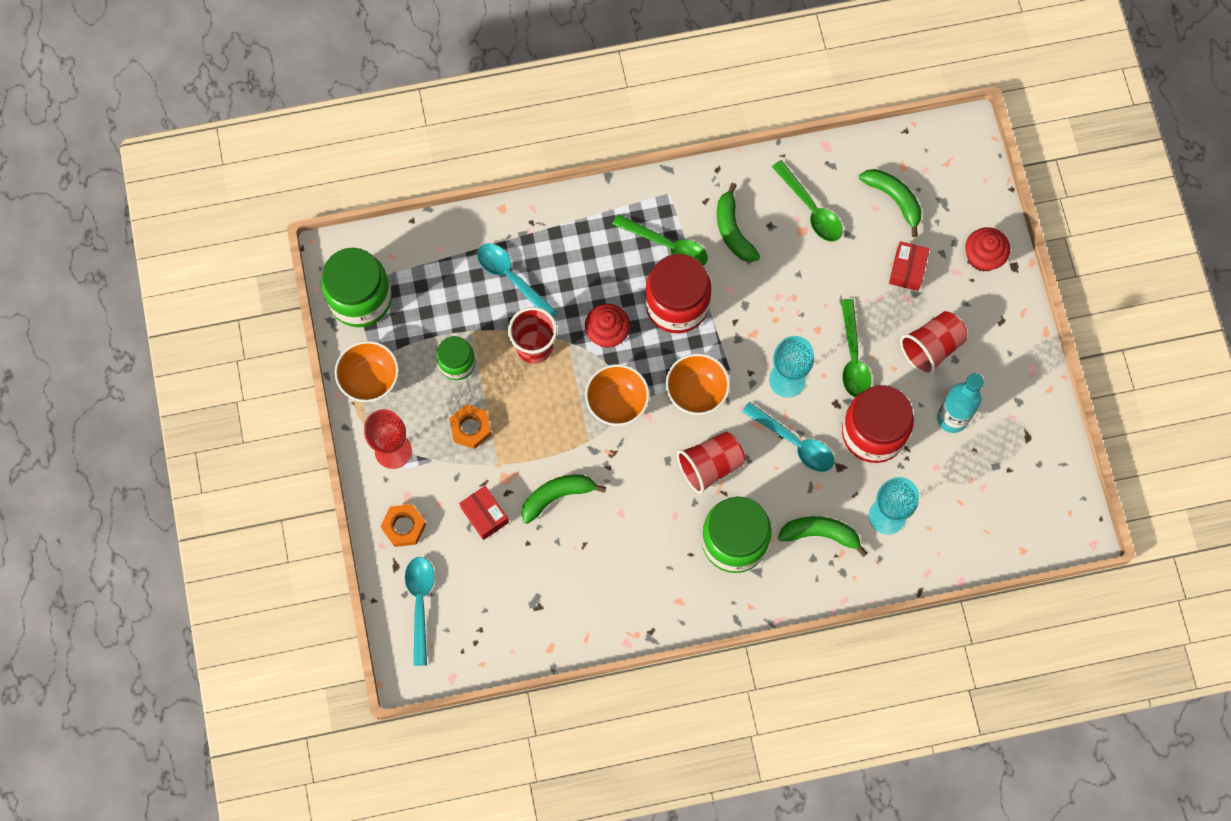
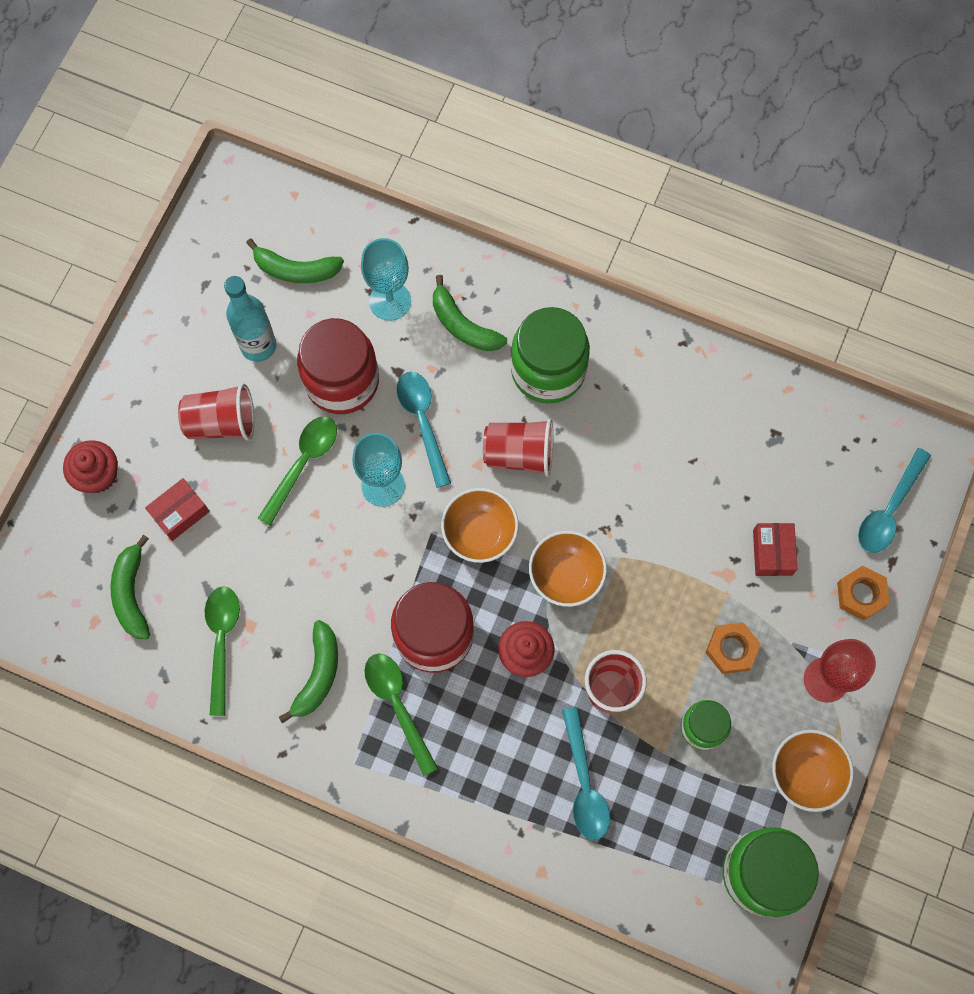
camera: 145 degrees left, 0 degrees up
(557, 496) = (688, 524): green banana -> green banana (295, 270)

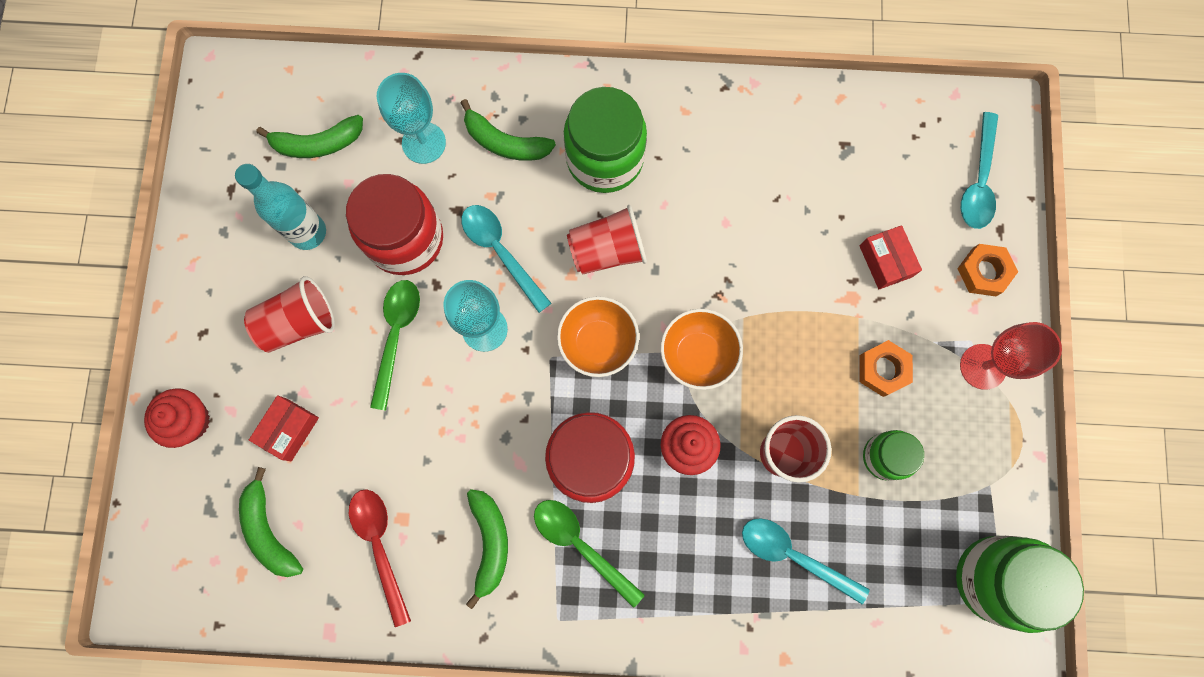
camera: 20 degrees left, 5 degrees up
(222, 641) = (380, 545): green spoon -> red spoon
(584, 784) = (793, 555): turquoise spoon -> turquoise spoon turned 150 degrees clockwise
(805, 773) = (998, 465): orange bowl -> none

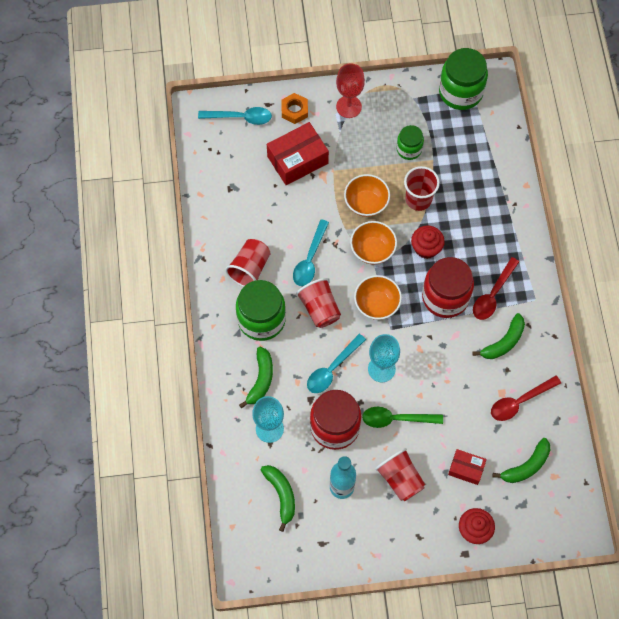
camera: 100 degrees left, 10 degrees down
(490, 543) = (503, 342): green banana -> green banana turned 150 degrees clockwise
(580, 544) = (492, 295): green spoon -> red spoon
(695, 154) = (250, 269): none -> red cup
(787, 361) = (366, 203): none -> orange bowl
(793, 555) = (472, 187): turquoise spoon -> turquoise spoon (309, 259)
(883, 370) = (361, 155): orange nut -> none
(885, 261) = (297, 160): red box -> red box, size x1.75

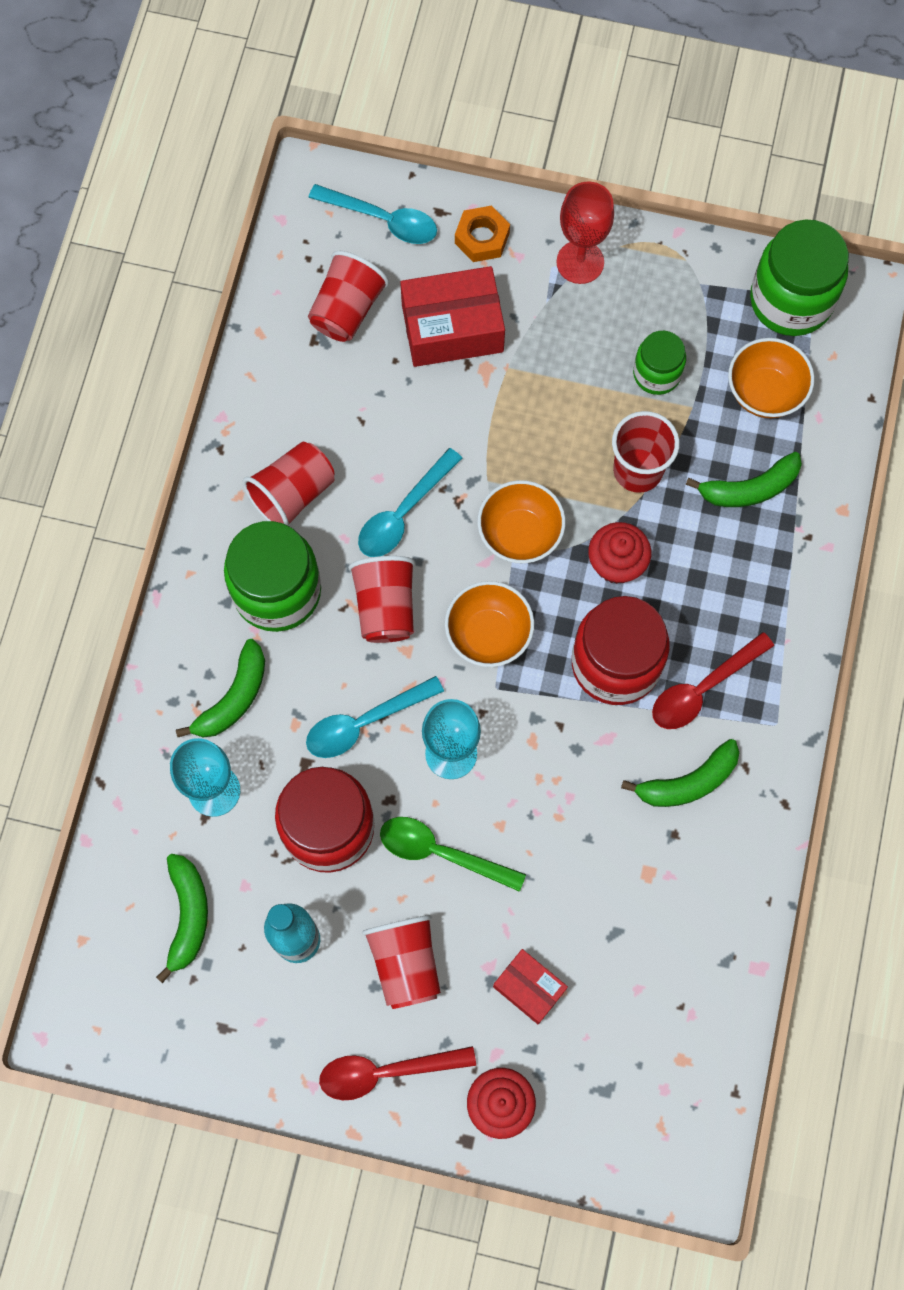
camera: 20 degrees right, 5 degrees up
(240, 168) = (347, 310): none -> red cup
(366, 203) = (542, 446): orange bowl -> orange bowl (764, 392)
(519, 402) = (673, 901): red spoon -> red spoon (385, 1071)
(526, 466) = (639, 1023): green banana -> green banana (749, 489)

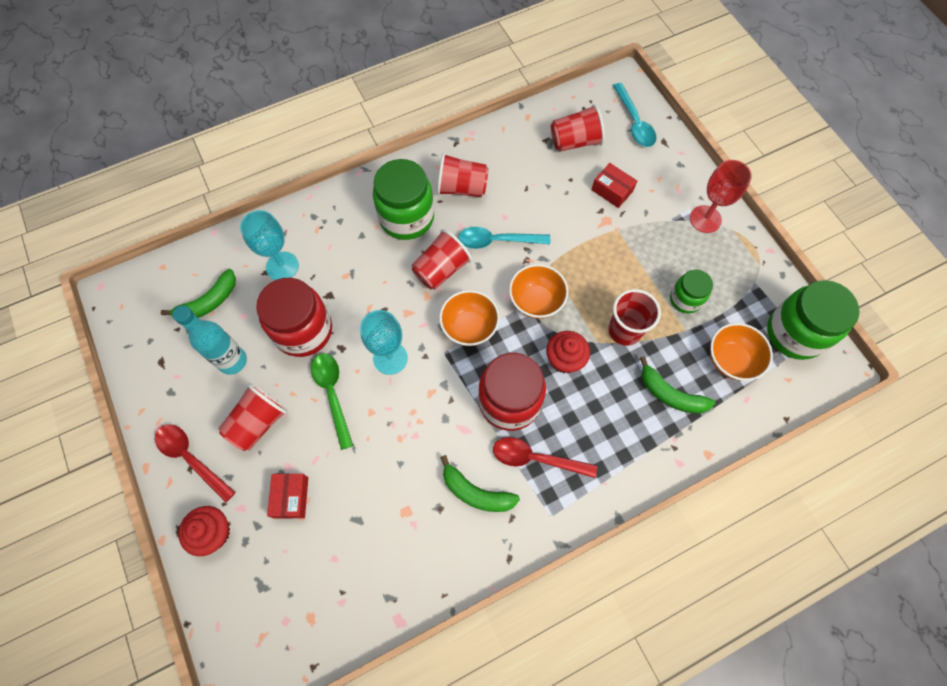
camera: 50 degrees right, 5 degrees down
(234, 698) = (336, 240): green banana -> none
(364, 723) = (372, 305): turquoise spoon -> none
(452, 328) = (612, 190): red box -> red box, size x0.57
(482, 238) = (670, 168): orange nut -> none

